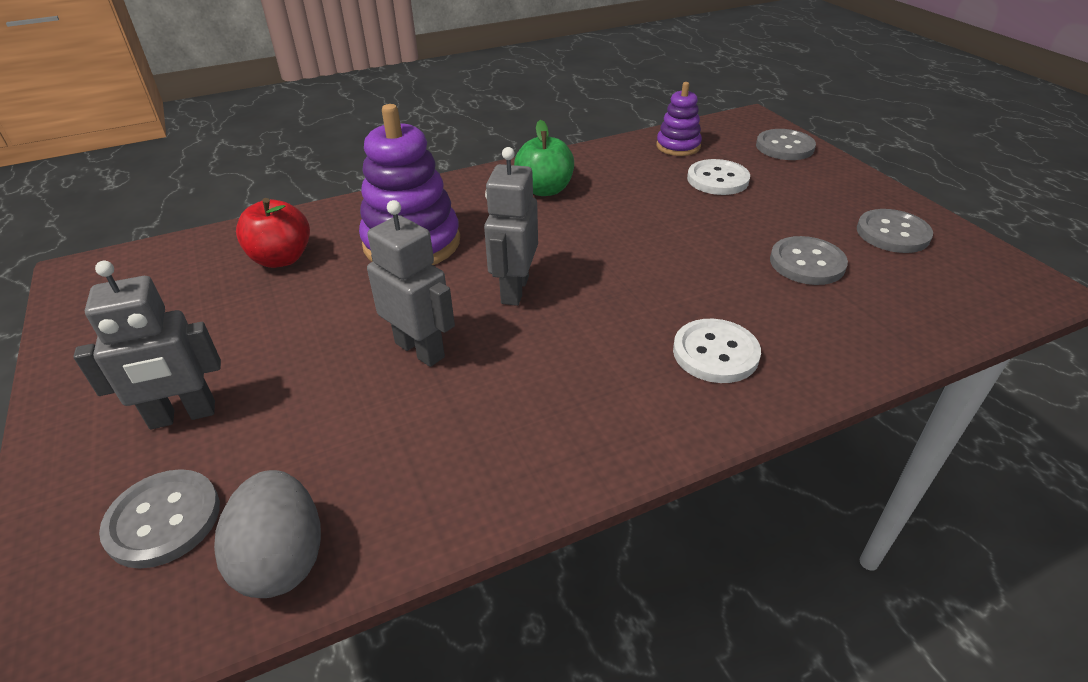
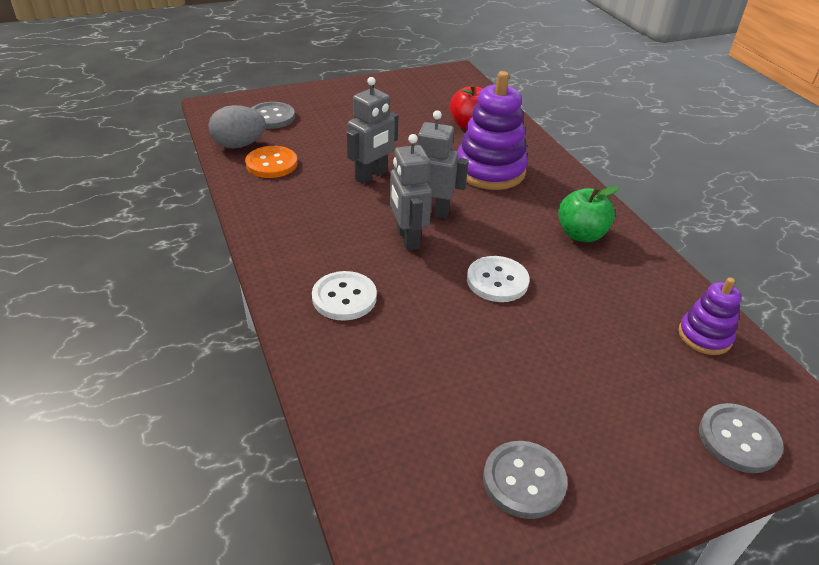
camera: 90 degrees right, 0 degrees up
(183, 416) = (334, 113): grey robot -> grey robot (407, 238)
(370, 486) = (271, 164): none -> orange button
(717, 179) = (627, 354): white button -> white button (497, 281)
(807, 263) = (463, 384): grey button -> none

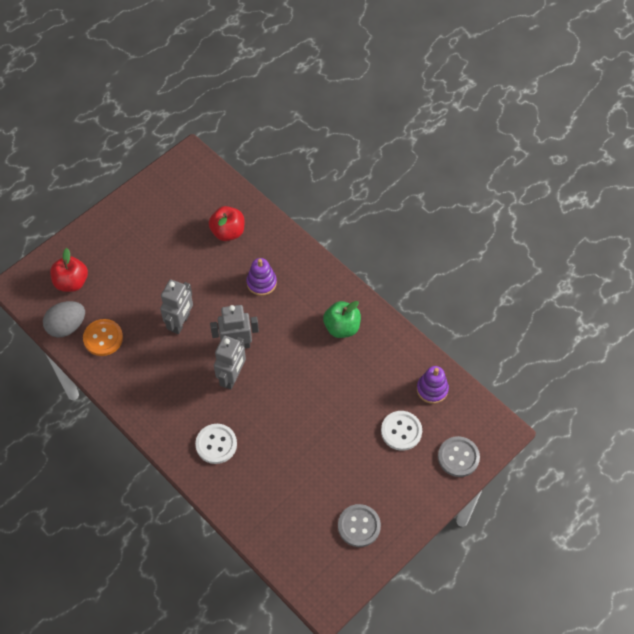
camera: 20 degrees left, 20 degrees up
(271, 117) = (71, 282): grey button -> red apple
(407, 238) = (232, 377): grey robot -> grey robot turned 120 degrees counterclockwise
(490, 171) = (261, 283): purple stacking toy -> purple stacking toy, size x0.56
(497, 281) = (302, 392): white button -> white button (401, 431)

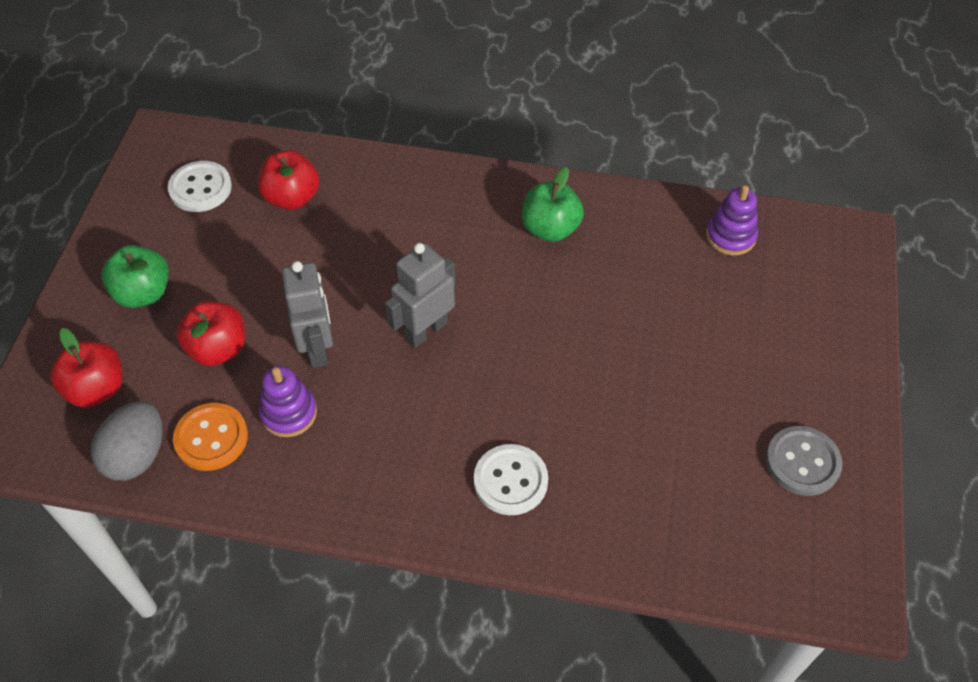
camera: 35 degrees left, 5 degrees down
(123, 244) = (143, 293): none -> green apple
(136, 295) = (218, 349): none -> red apple
(232, 377) = (456, 376): grey robot -> none
(261, 283) = (393, 234): purple stacking toy -> purple stacking toy (289, 413)
(401, 431) = (741, 308): white button -> white button (200, 188)
(458, 457) = (838, 296): grey button -> none

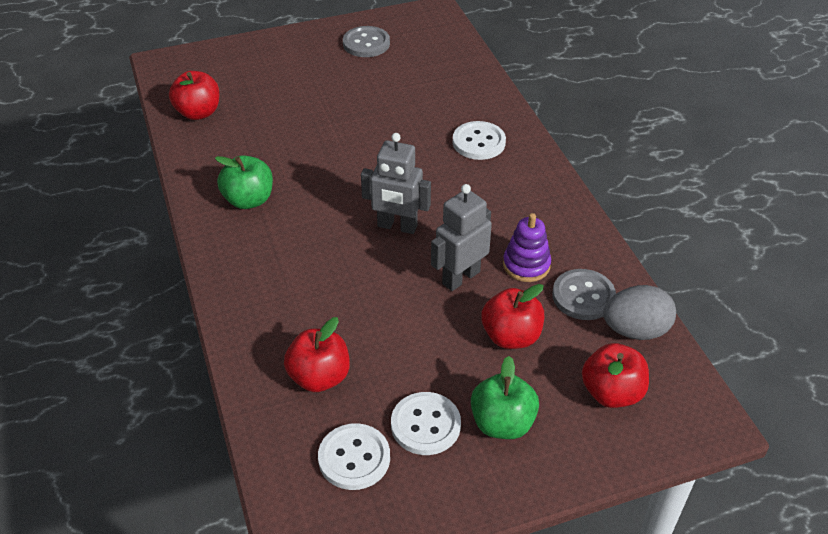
camera: 120 degrees left, 10 degrees down
(188, 243) = (425, 425): none -> white button
(211, 438) = (583, 296): orange button -> grey button
(730, 236) = (198, 113): purple stacking toy -> red apple

